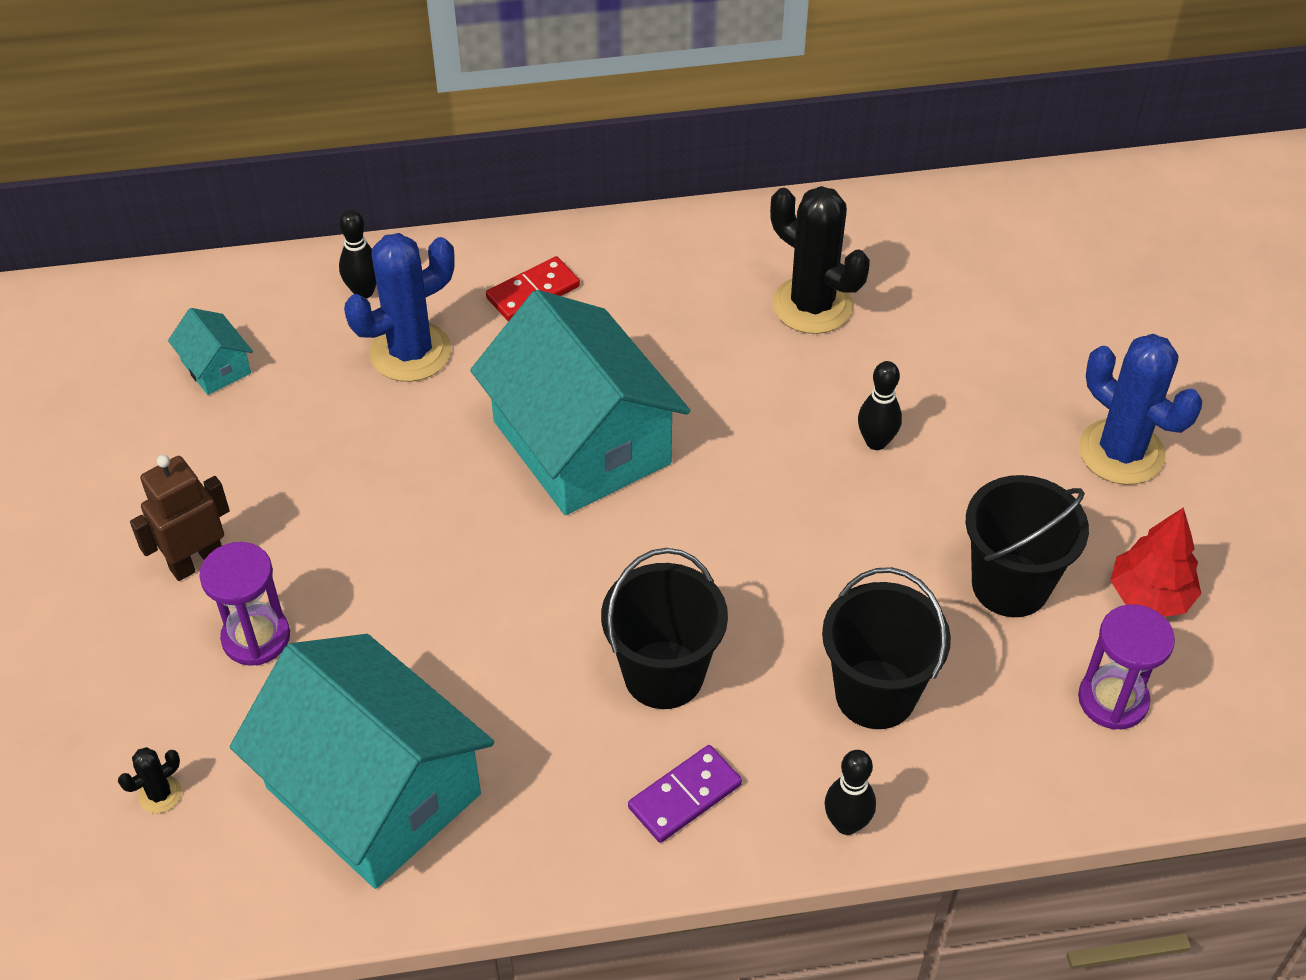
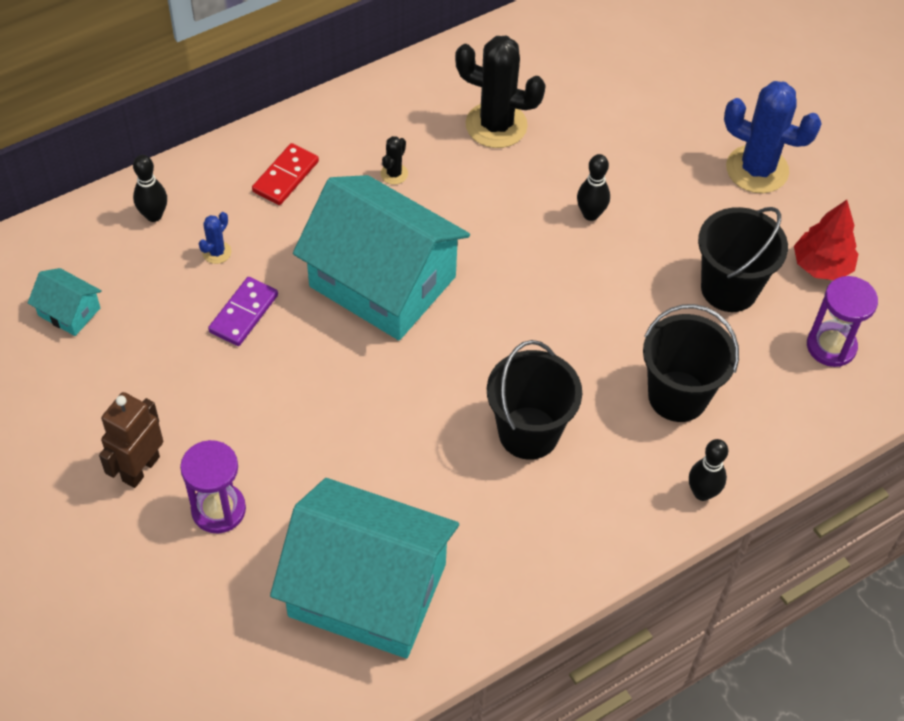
camera: 25 degrees left, 5 degrees up
(160, 794) = (211, 651): black cactus -> black cactus (394, 174)
(410, 352) = (217, 252): blue cactus -> blue cactus, size x0.44
(685, 796) = (586, 513): purple domino -> purple domino (244, 313)

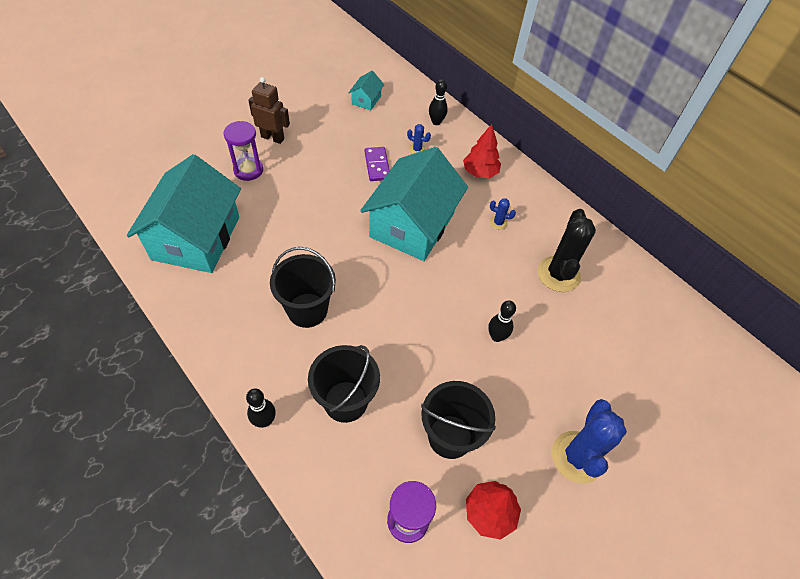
camera: 80 degrees right, 0 degrees up
(244, 313) = (377, 165): purple domino -> purple domino turned 60 degrees clockwise
(286, 176) = (480, 172): red domino -> red tree
(394, 174) = (498, 223): black cactus -> blue cactus

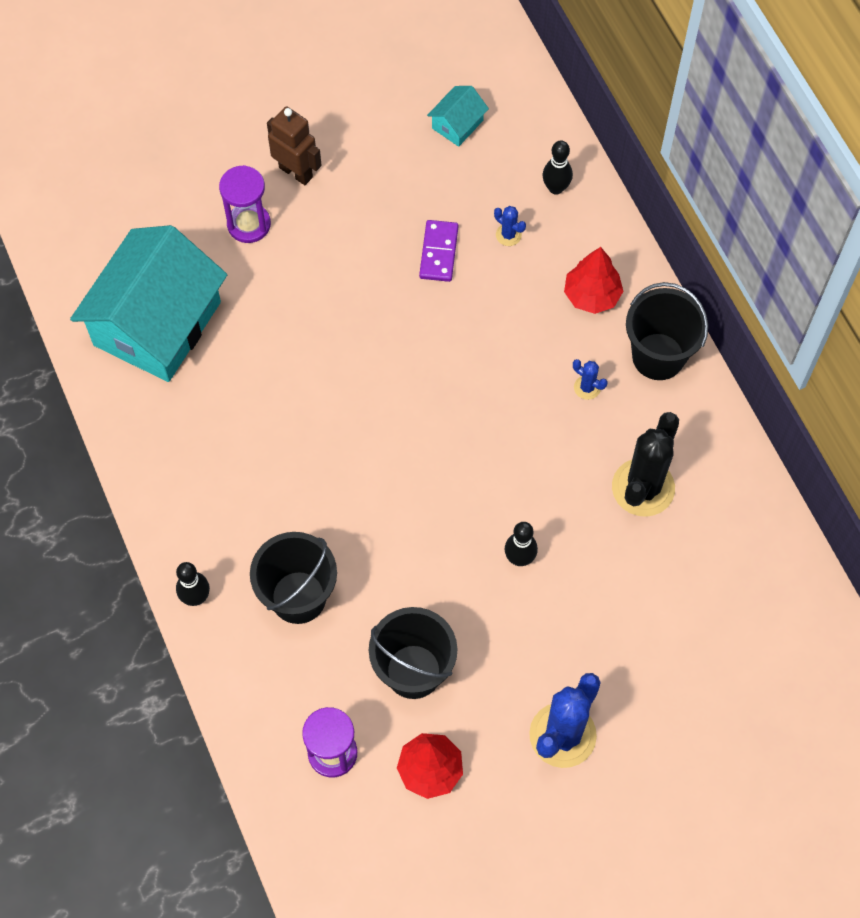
camera: 20 degrees right, 10 degrees up
(307, 310) = (281, 464): black bucket -> black bucket (658, 356)
(412, 225) = (459, 364): turquoise house -> none

